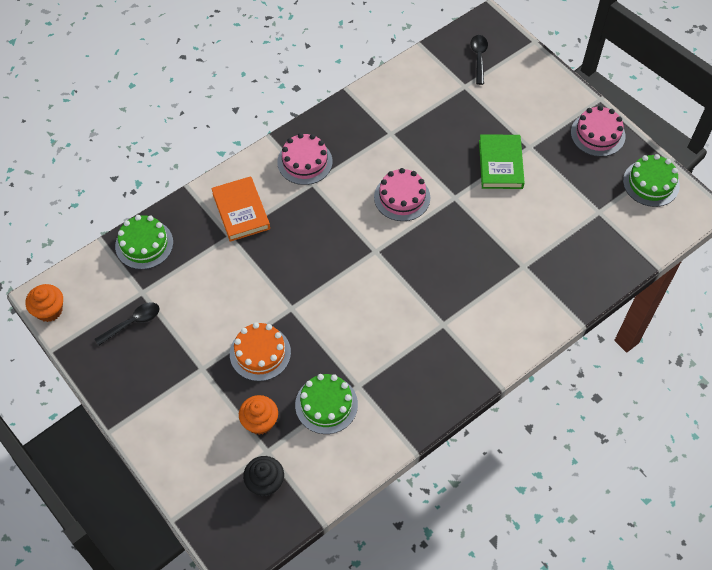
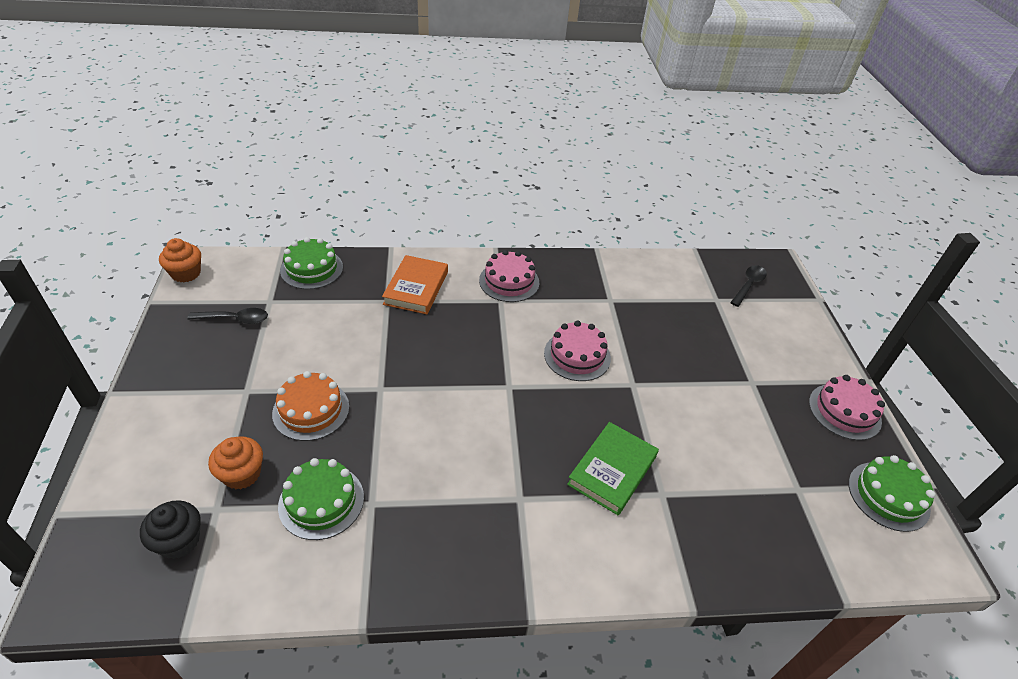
camera: 30 degrees right, 15 degrees down
(500, 164) = (707, 381): green book -> green book (612, 470)

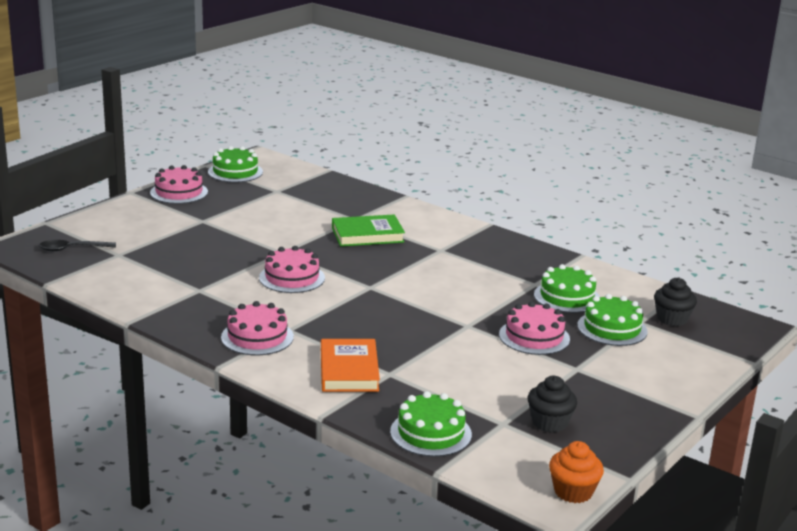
camera: 135 degrees left, 20 degrees down
(235, 319) = (549, 423): black spoon -> black cupcake
(242, 474) = (612, 328): orange cupcake -> green cake
(311, 410) = (534, 337): orange cake -> pink cake
(416, 288) = (349, 370): orange book -> orange book turned 60 degrees counterclockwise

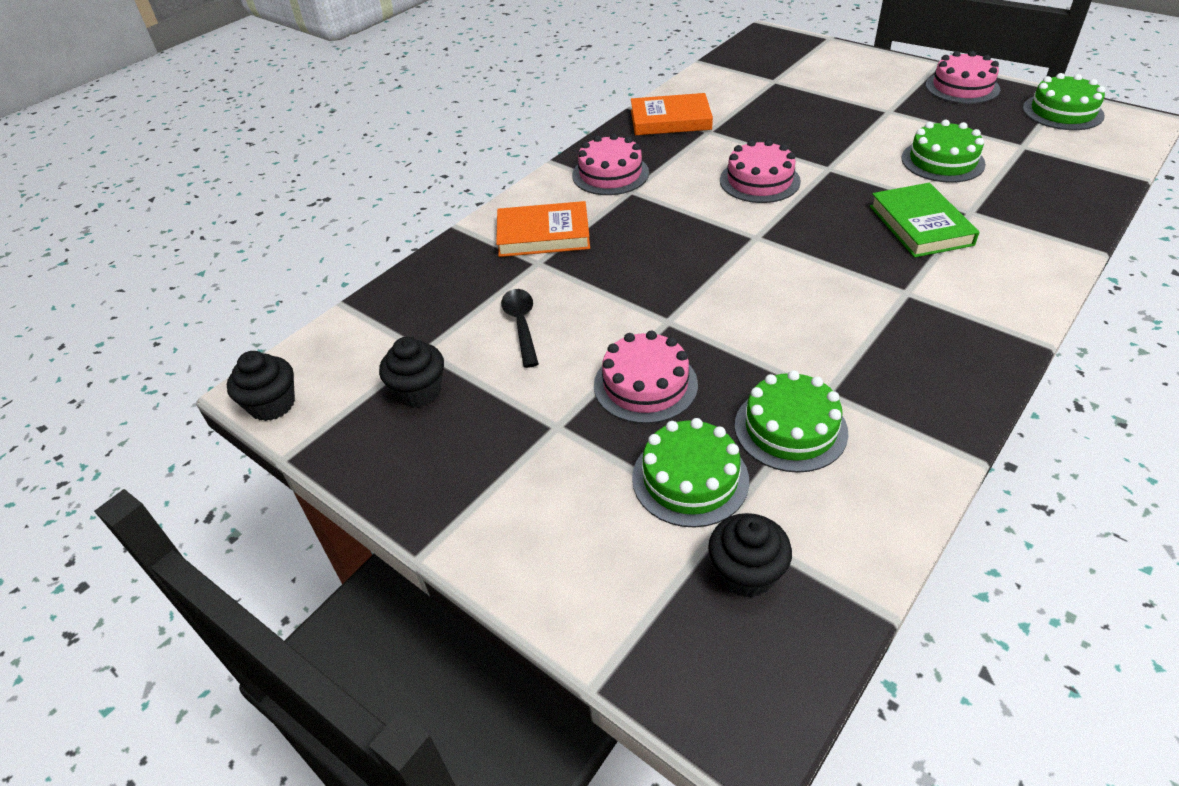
camera: 95 degrees right, 20 degrees up
(72, 249) = (775, 58): black spoon -> black spoon (521, 325)
(168, 304) = (670, 120): none -> orange book
(430, 433) = (411, 295): green cake -> green cake (942, 161)
(573, 492) = (272, 404): orange cupcake -> black cupcake

